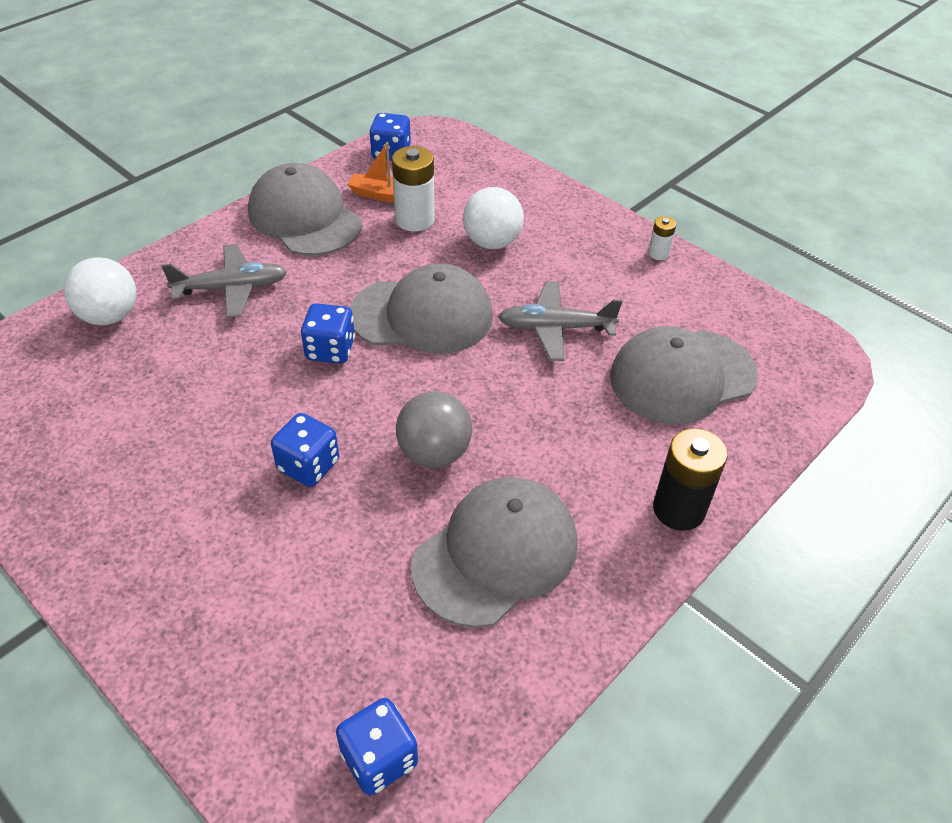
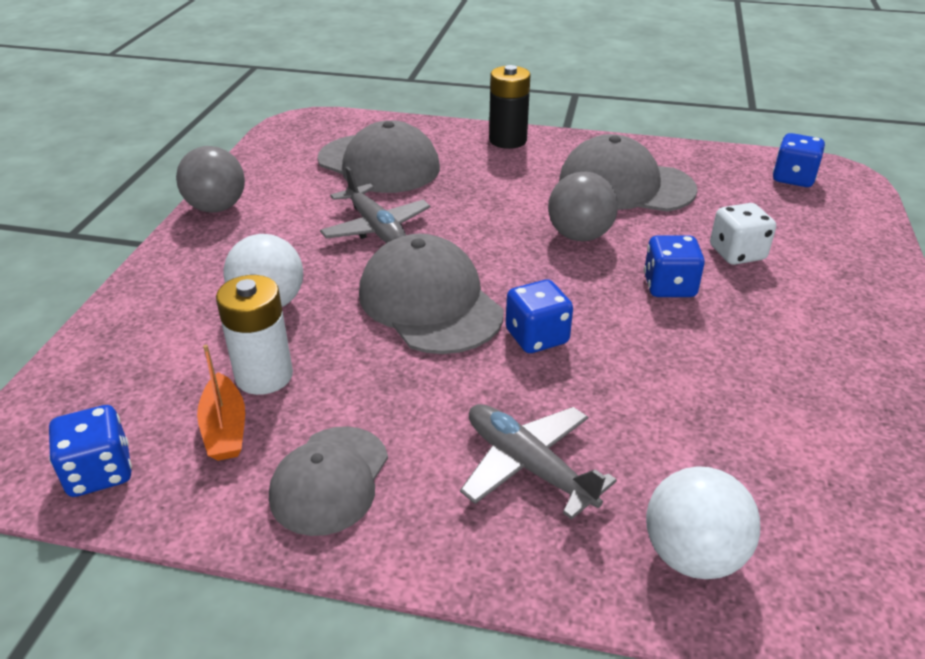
camera: 120 degrees left, 10 degrees down
(302, 556) = (737, 253): none -> white dice
(305, 217) = (330, 480): grey cap -> grey cap, size x0.65
(658, 253) = (217, 207): white battery -> grey ball

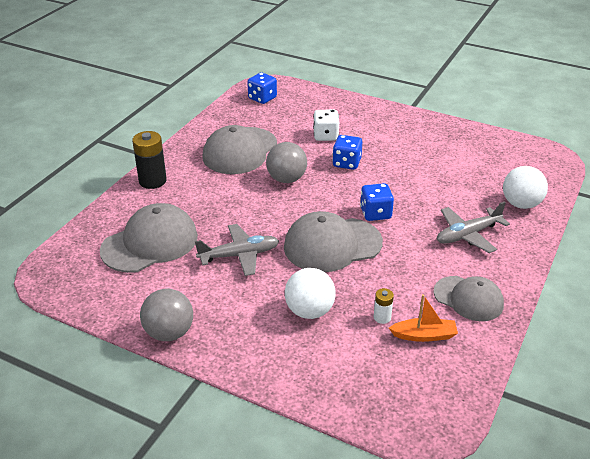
camera: 75 degrees left, 0 degrees up
(99, 472) = (451, 388): blue dice -> none
(264, 376) = (382, 317): white battery -> white battery, size x0.52

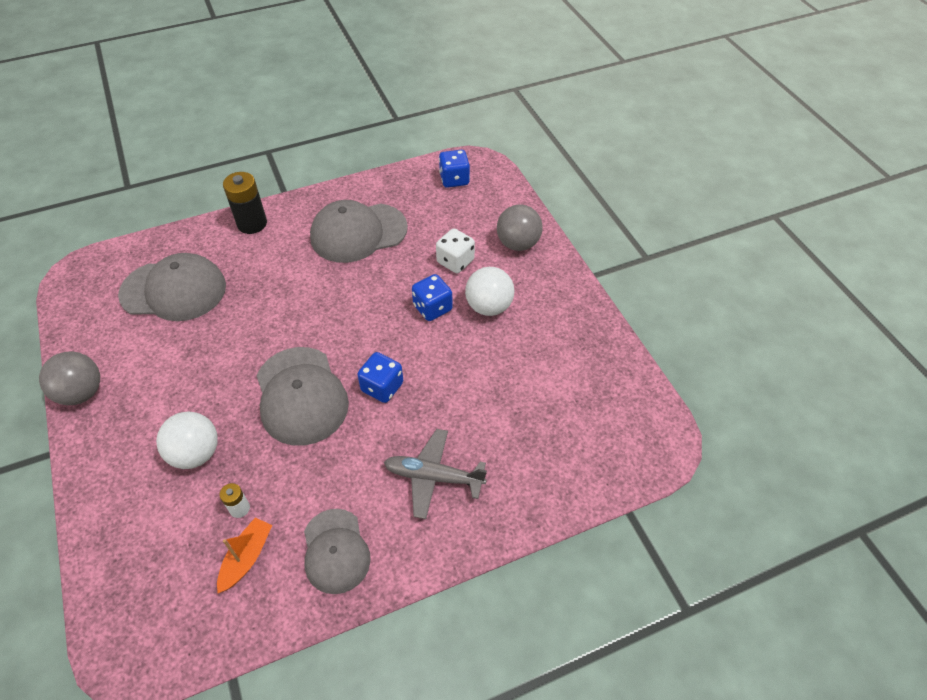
camera: 40 degrees right, 15 degrees up
(240, 255) = (218, 352): grey plane -> none
(286, 179) = (356, 292): grey ball -> grey ball (518, 244)
(332, 245) = (301, 395): grey cap -> grey cap turned 135 degrees counterclockwise
(424, 335) = (247, 558): orange boat -> orange boat turned 105 degrees counterclockwise
(521, 204) = (539, 480): white ball -> white ball (489, 306)

